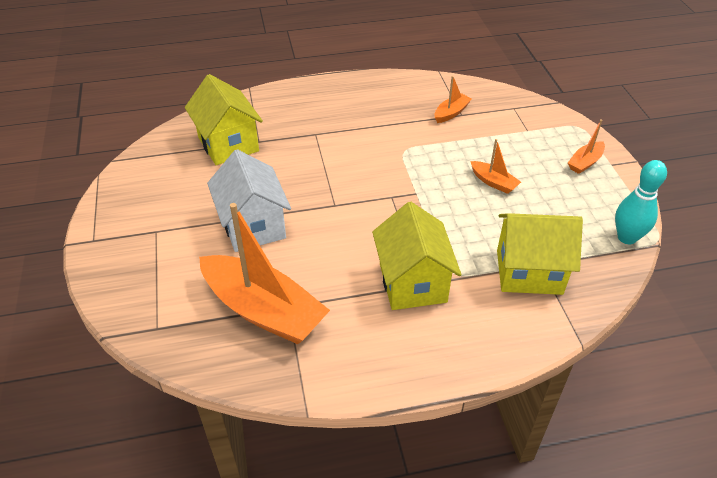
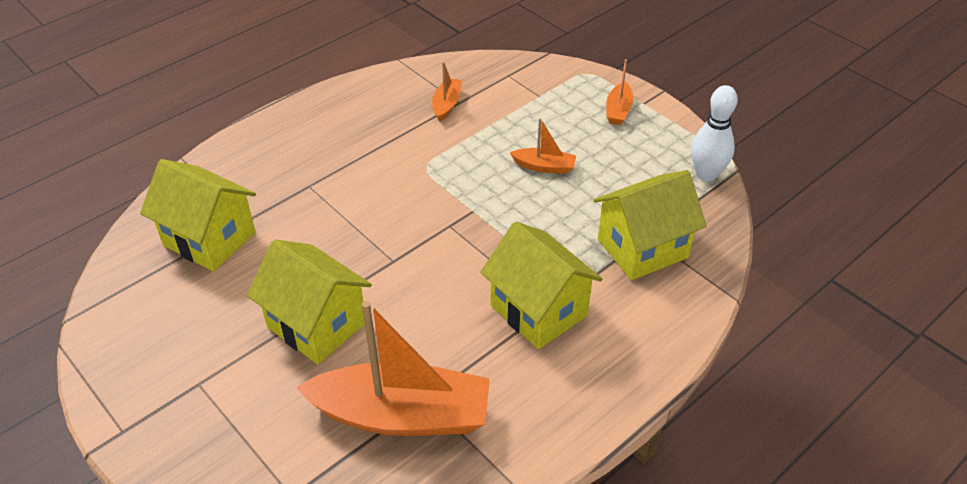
camera: 30 degrees left, 0 degrees up
(253, 226) = (316, 325): white house -> yellow house
(627, 237) = (706, 174): turquoise bowling pin -> white bowling pin

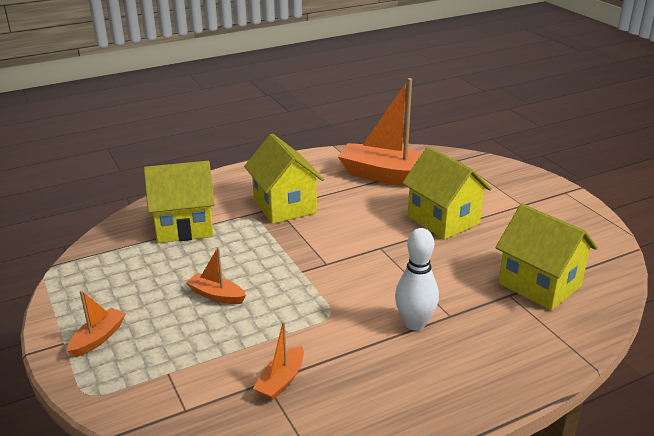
camera: 165 degrees left, 15 degrees down
(706, 174) = (81, 266): white bowling pin -> white bowling pin (414, 323)

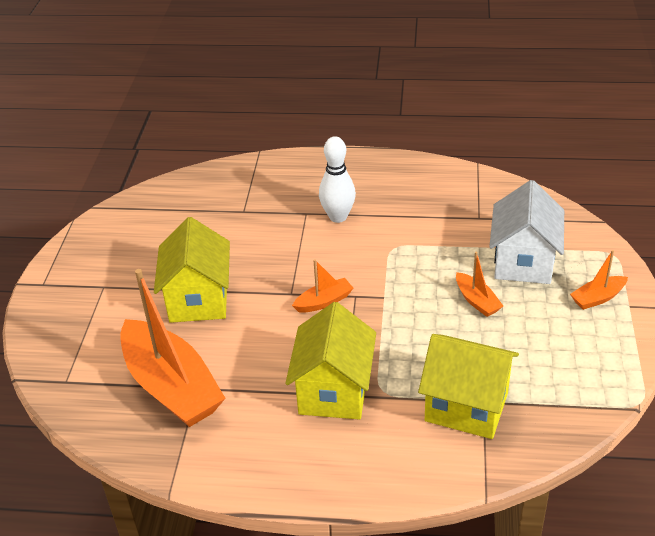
camera: 145 degrees left, 10 degrees up
(189, 347) = (523, 262): none -> white house
(281, 381) = (467, 214): orange boat -> orange boat (324, 302)
(539, 285) = (211, 209): yellow house -> none

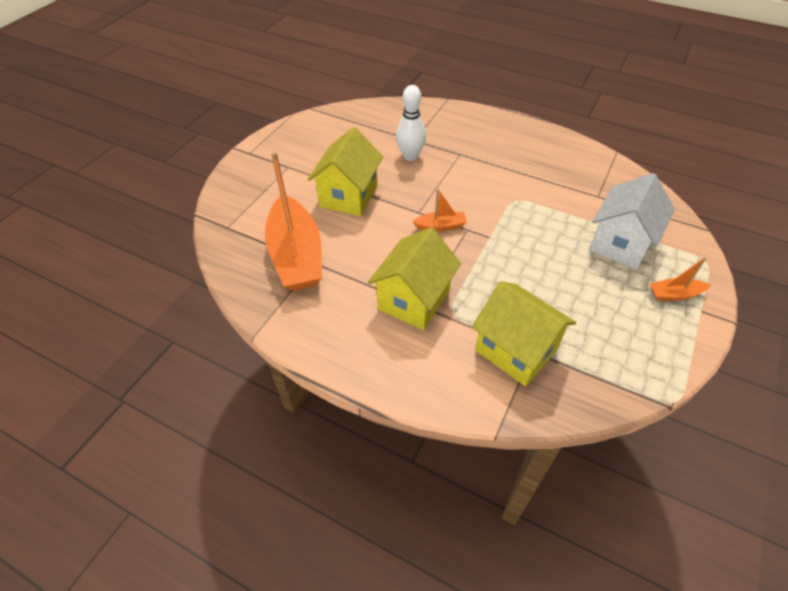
camera: 20 degrees right, 10 degrees up
(338, 217) = (483, 163): white bowling pin -> white bowling pin (410, 156)
(477, 301) = (565, 263): orange boat -> none

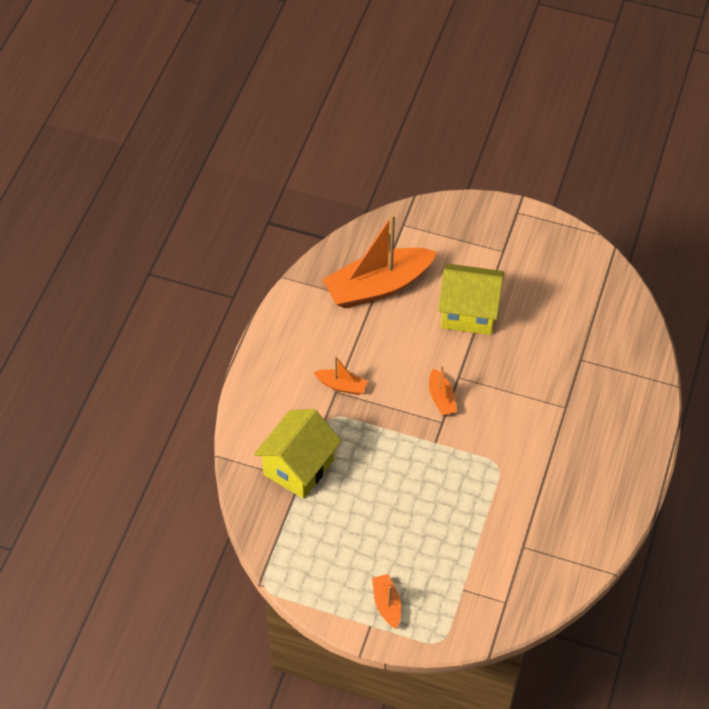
camera: 80 degrees right, 5 degrees up
(410, 156) = (548, 359): white bowling pin -> none
(414, 300) = (341, 385): yellow house -> orange boat
(620, 243) = (450, 562): white house -> none

